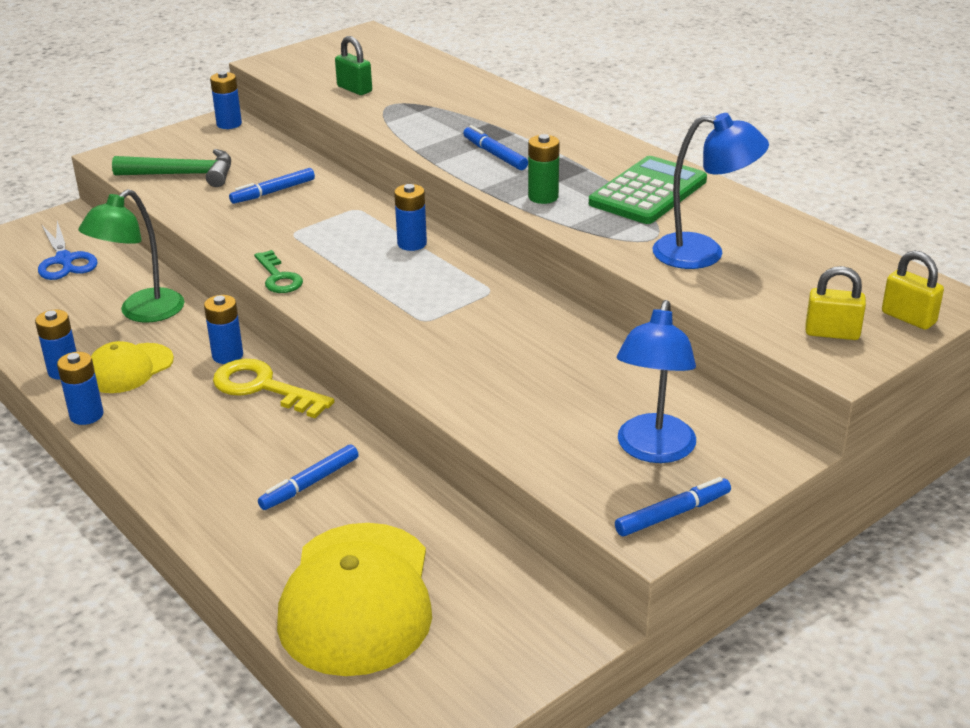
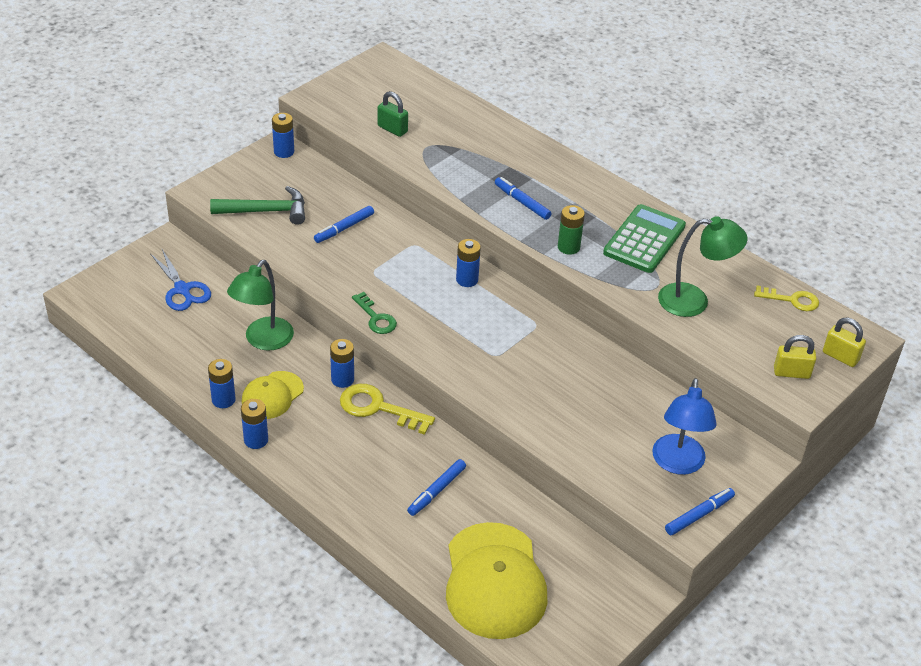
camera: 10 degrees left, 10 degrees up
(703, 253) = (694, 301): blue lamp -> green lamp
(844, 256) = (792, 300): none -> yellow key

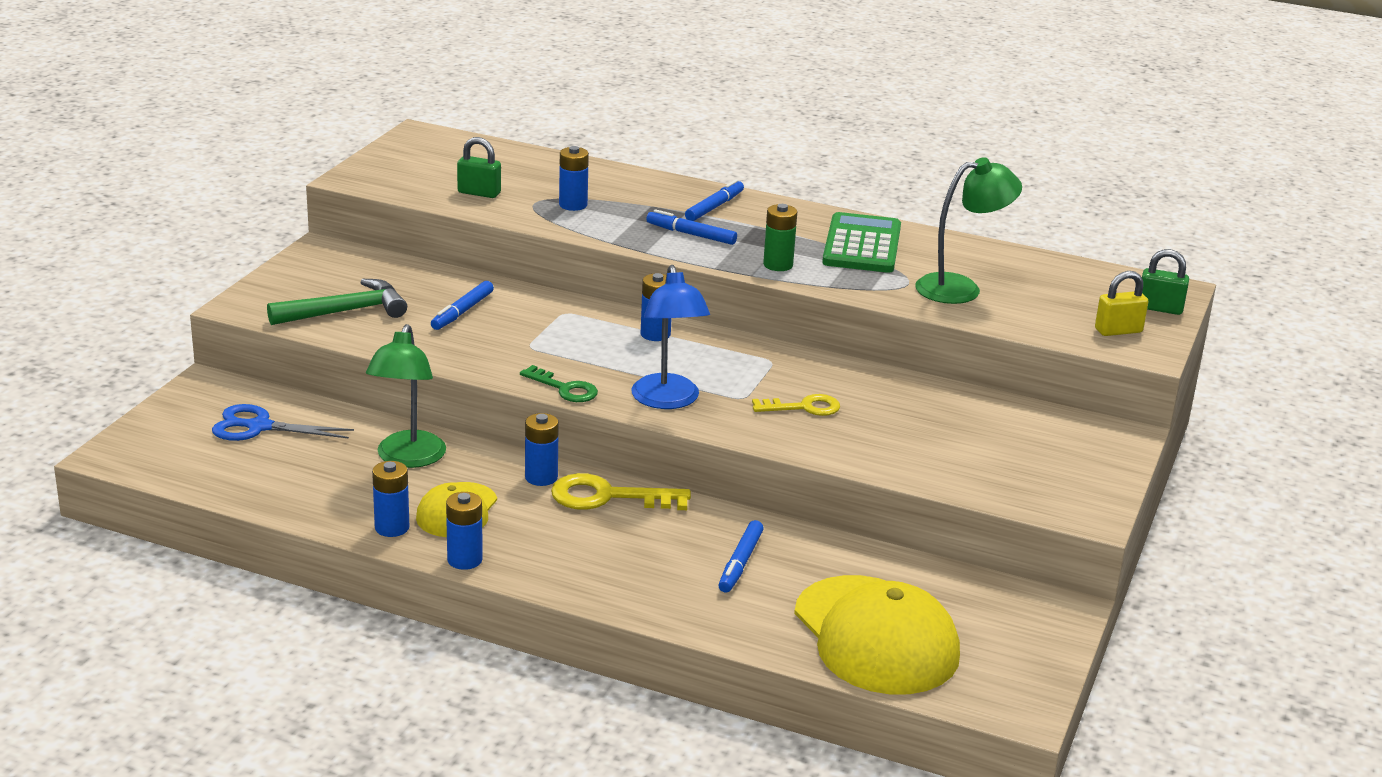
camera: 20 degrees left, 15 degrees down
(182, 289) = (259, 427): blue scissors -> blue scissors turned 150 degrees clockwise
(284, 152) = (330, 252): blue battery -> blue battery (573, 205)
(677, 464) = (1034, 456): blue lamp -> blue lamp (668, 400)
(699, 515) = (1094, 497): blue marker -> blue marker (714, 207)
(792, 300) = (1069, 270): yellow key -> yellow key (804, 407)
(840, 356) = (1159, 308): yellow padlock -> green padlock

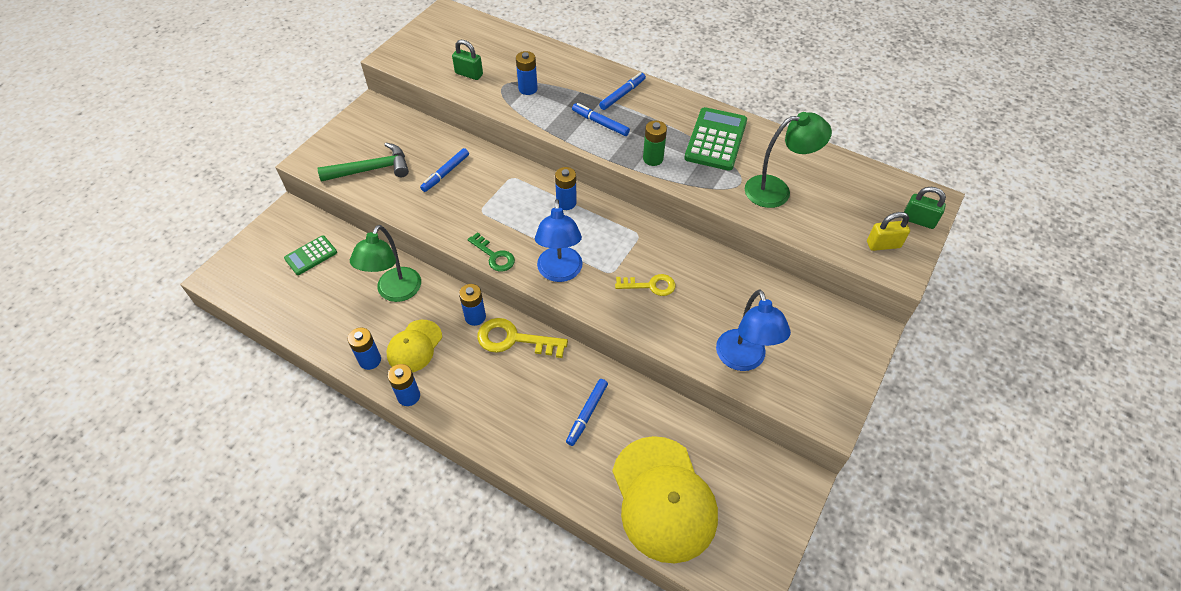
camera: 10 degrees right, 25 degrees up
(259, 427) = (311, 255): blue scissors -> green calculator
(956, 469) = (743, 360): none -> blue lamp

